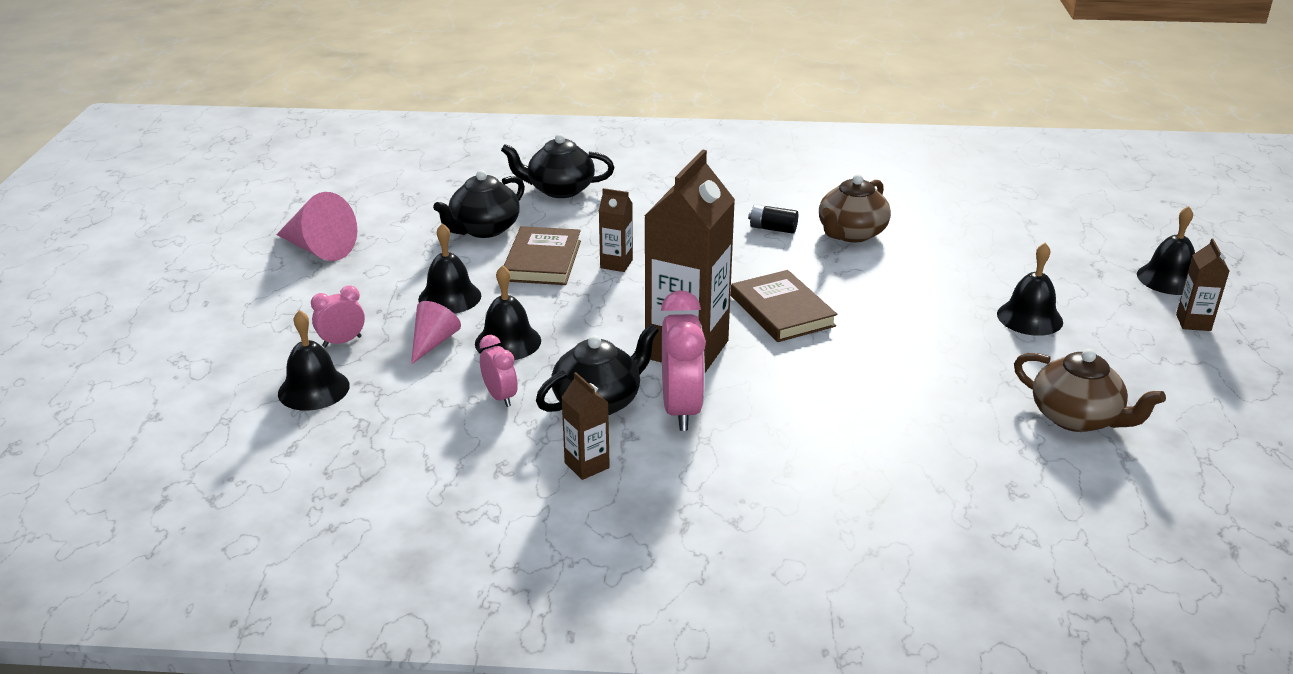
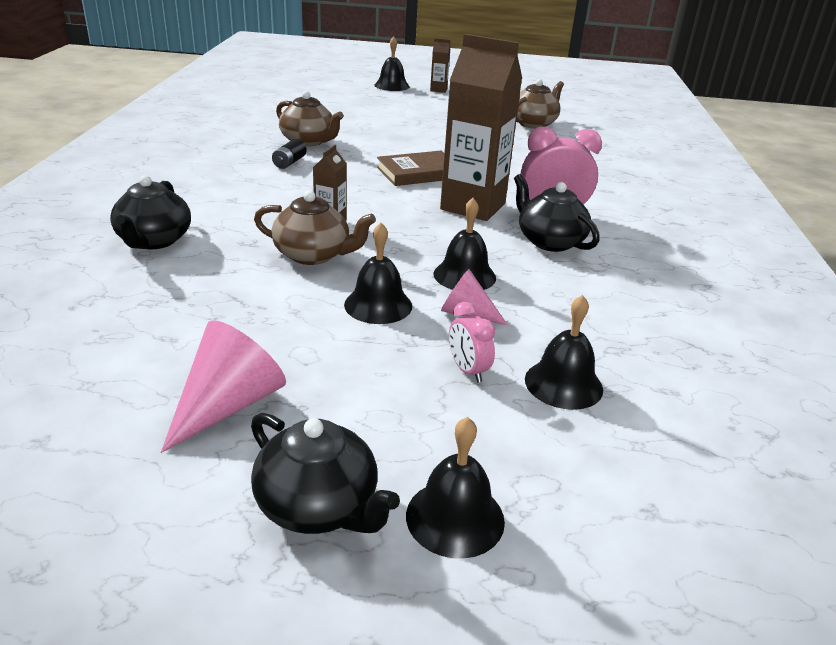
camera: 90 degrees left, 0 degrees up
(484, 229) = (228, 284): black teapot -> black teapot (318, 506)
(500, 397) = (552, 280): pink clock -> none
(542, 261) = (313, 255): brown book -> brown teapot
(587, 465) = (631, 249): brown carton -> none
(1029, 318) = (432, 116): black bell -> black bell (455, 517)

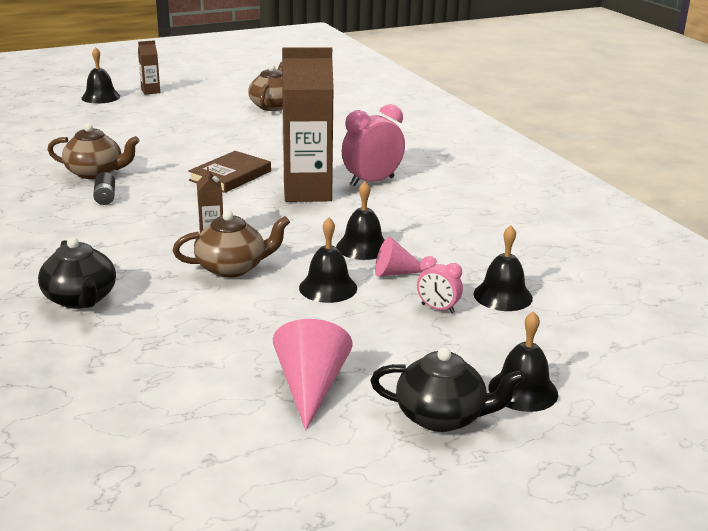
camera: 30 degrees left, 5 degrees down
(549, 241) = (393, 203): black teapot -> none

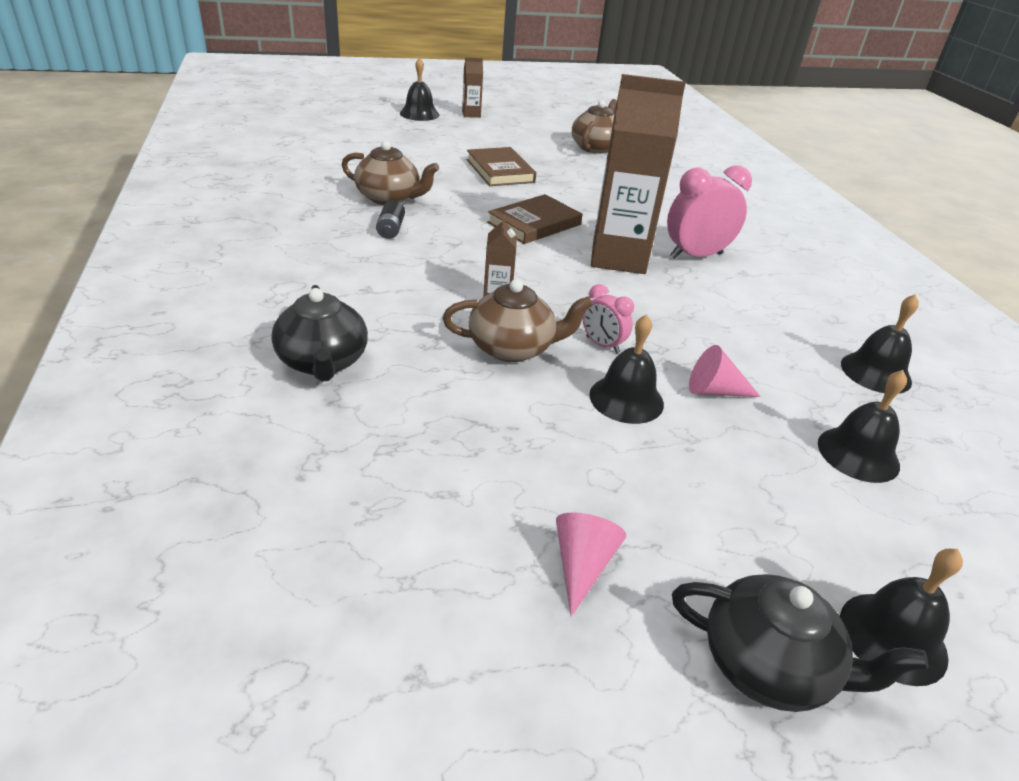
camera: 10 degrees right, 10 degrees up
(190, 137) = (500, 171): none -> brown book
(310, 387) = (582, 565): pink cone -> pink cone, size x0.63
(363, 247) = (676, 345): black bell -> black bell (876, 372)
(438, 309) = (768, 459): pink clock -> pink clock (602, 345)

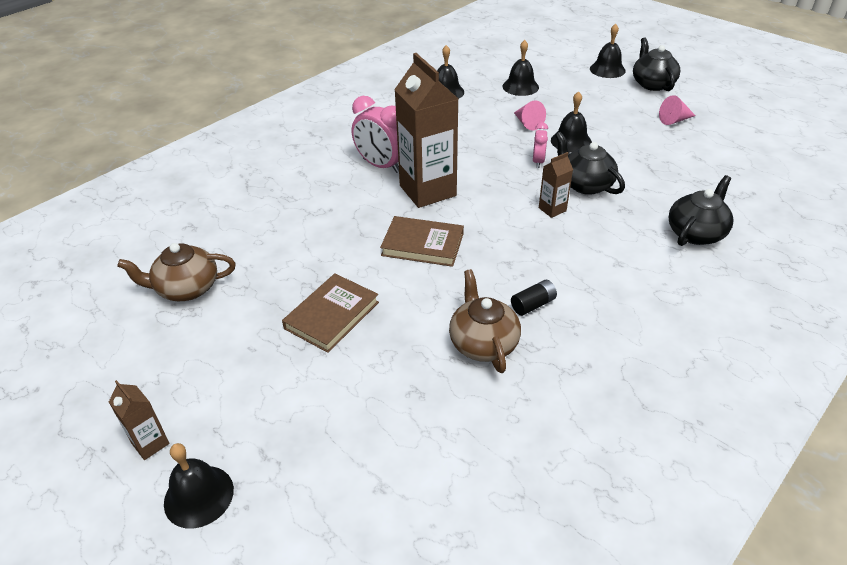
camera: 120 degrees left, 5 degrees up
(512, 348) = (585, 184): brown teapot -> black teapot

